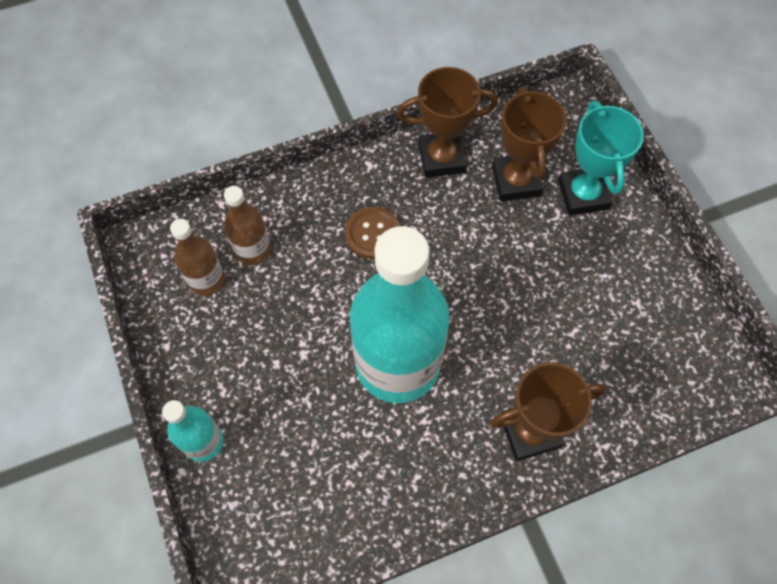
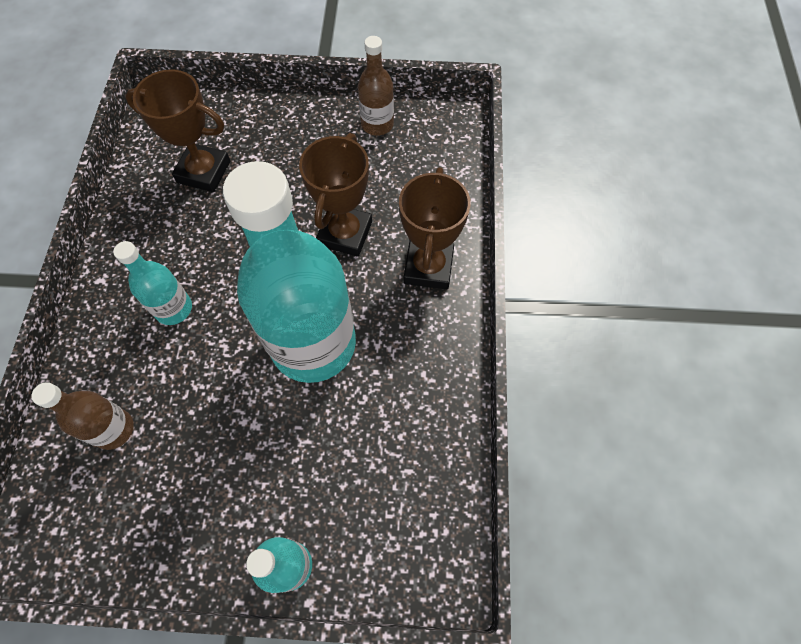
camera: 65 degrees left, 0 degrees up
(207, 280) = (115, 492): brown bottle -> brown bottle (377, 124)
(373, 234) = (173, 309): brown button -> turquoise bottle
(441, 158) = (139, 217): brown trophy -> brown trophy (345, 234)
(583, 195) = (250, 131): turquoise trophy -> none

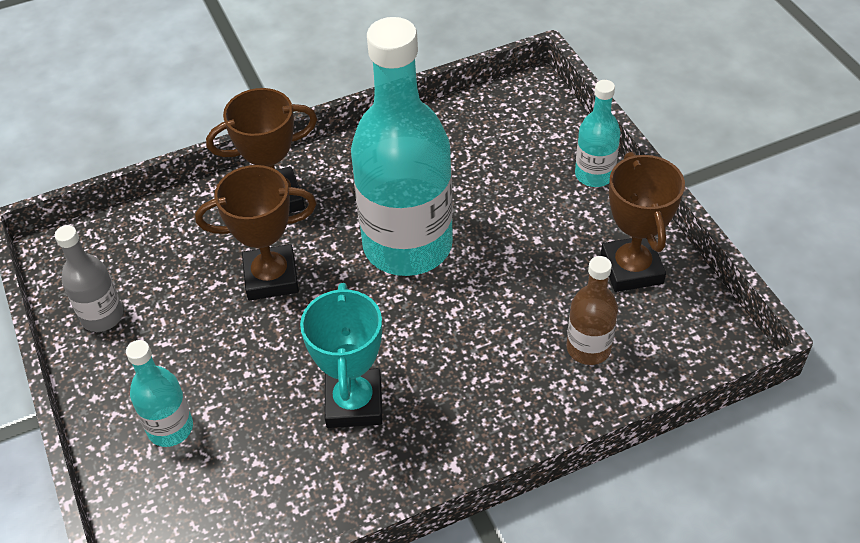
camera: 115 degrees left, 15 degrees down
(173, 309) = (443, 375): turquoise bottle -> turquoise bottle (170, 428)
(195, 242) = (354, 403): none -> turquoise trophy
(204, 172) = (253, 453): brown trophy -> brown trophy (631, 269)
(377, 124) = (102, 316): brown bottle -> grey bottle

